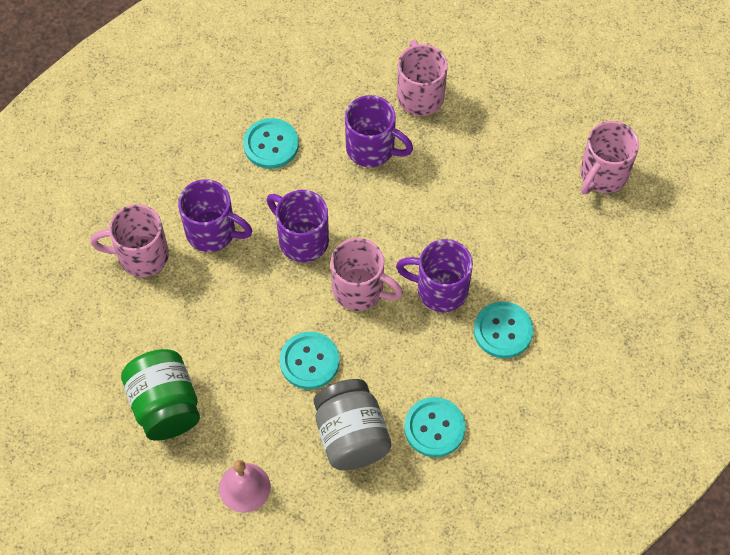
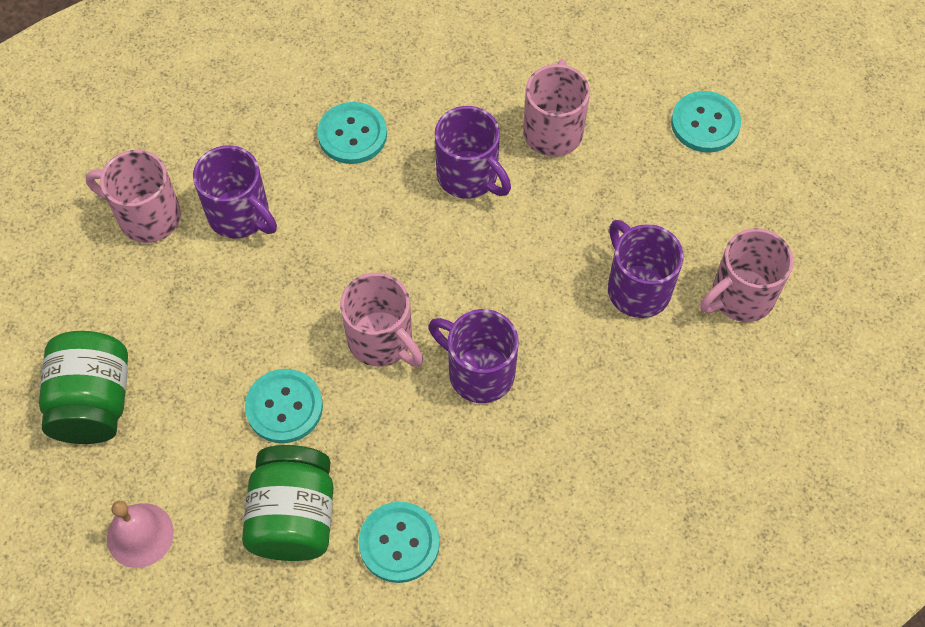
camera: 20 degrees right, 0 degrees up
(301, 239) = (339, 257): purple mug -> purple mug (637, 288)
(351, 436) = (294, 517): grey jar -> green jar
(503, 331) = (535, 450): turquoise button -> turquoise button (705, 123)

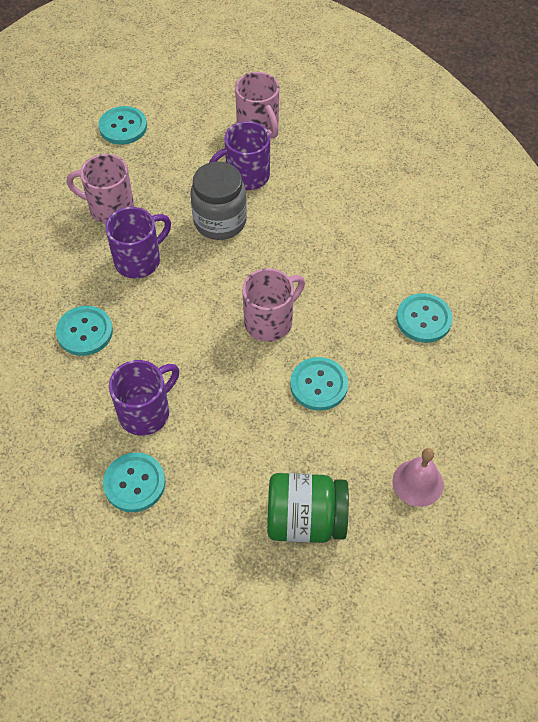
camera: 85 degrees left, 5 degrees down
(147, 216) = (134, 483): pink mug -> turquoise button
(294, 517) = (404, 381): green jar -> none
(478, 372) = (300, 266): purple mug -> none
(547, 263) = (220, 221): none -> grey jar

